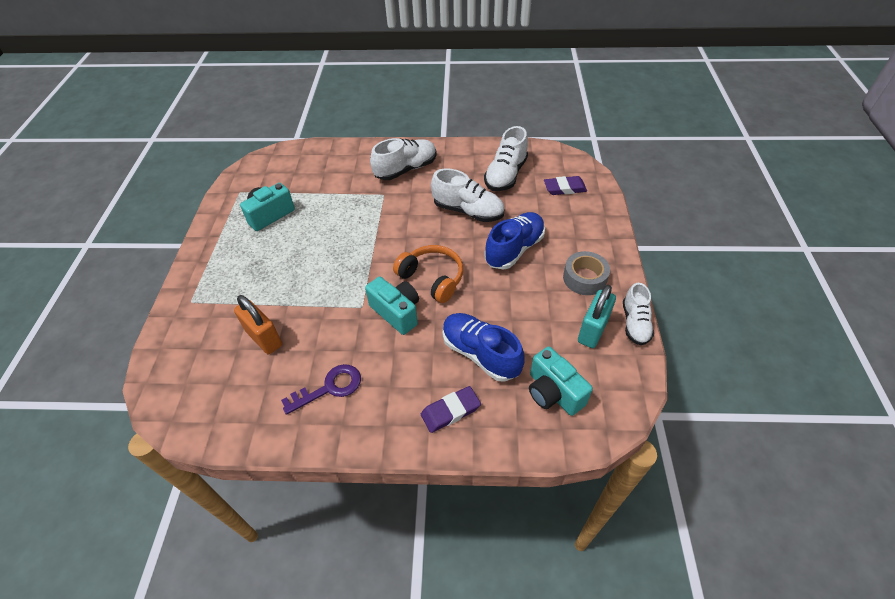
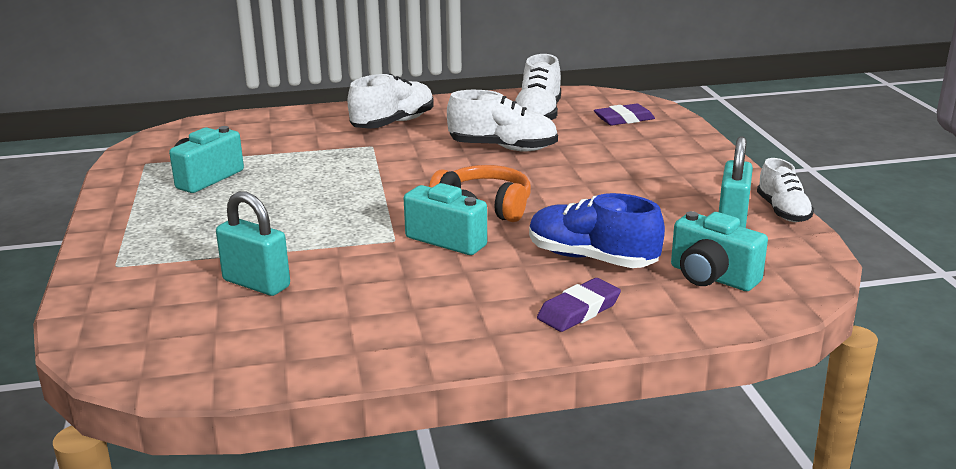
camera: 15 degrees left, 25 degrees down
(264, 338) = (256, 284): orange padlock -> turquoise padlock
(329, 388) = (385, 314): purple key -> none
(514, 249) = (586, 171): blue shoe -> none
(584, 278) = (695, 184): grey tape -> none

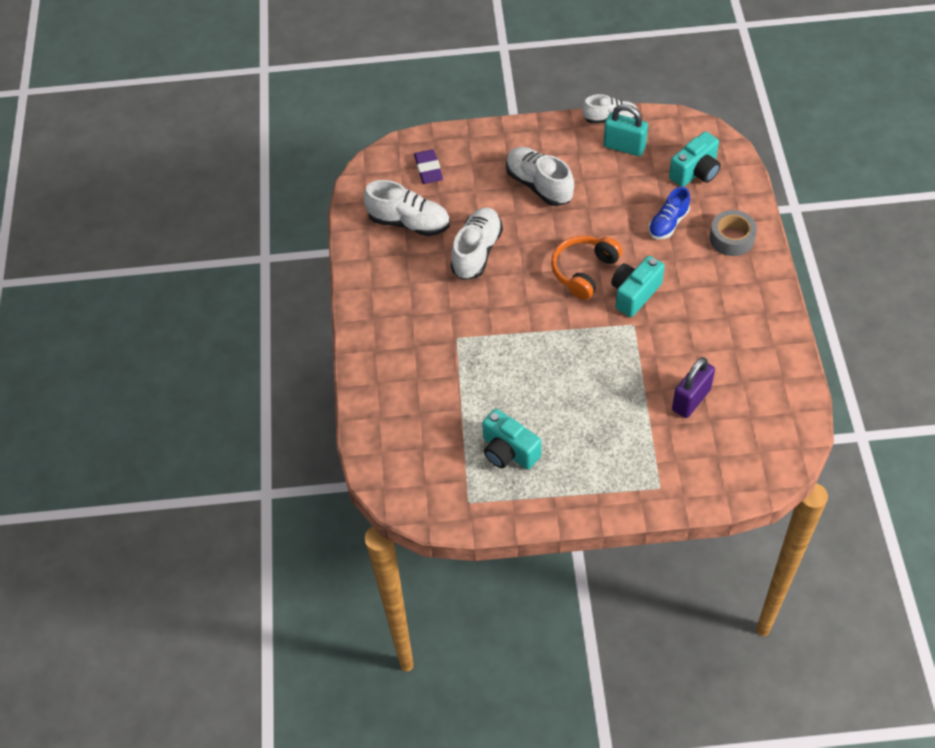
camera: 80 degrees left, 30 degrees up
(256, 284) = (691, 400): turquoise padlock -> purple padlock
(393, 123) = (406, 323): white shoe -> white shoe (539, 185)
(579, 310) = (731, 238): purple eraser -> grey tape
(591, 258) = (668, 223): blue shoe -> blue shoe, size x0.67

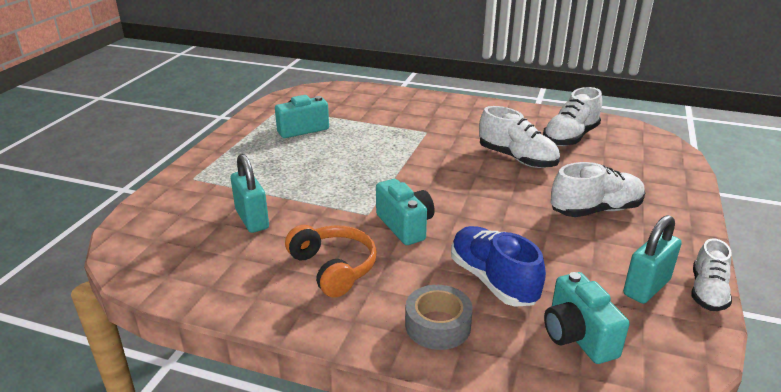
camera: 110 degrees right, 25 degrees down
(428, 169) = (639, 158): purple eraser -> none
(584, 271) = (456, 205): orange headphones -> orange headphones (333, 268)
(668, 223) = (493, 280): blue shoe -> blue shoe, size x1.50
(691, 400) = (252, 219): purple padlock -> turquoise padlock

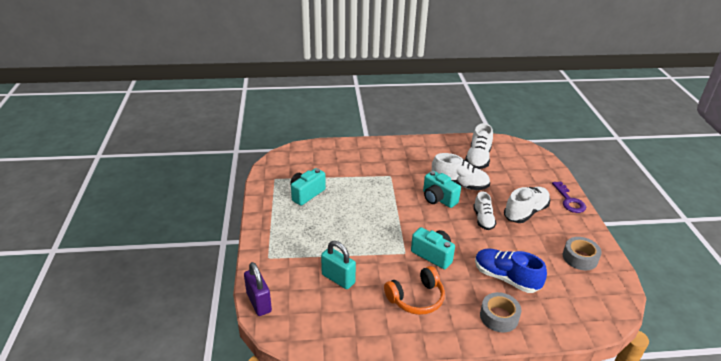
camera: 25 degrees left, 5 degrees up
(134, 219) = (259, 302): none -> purple padlock
(333, 268) = (416, 298): orange headphones -> orange headphones turned 120 degrees clockwise
(577, 336) = (567, 299): turquoise camera -> turquoise camera (438, 199)
(646, 287) = (580, 258): turquoise padlock -> grey tape
(685, 212) = (569, 201): none -> purple key
(707, 292) = (607, 251): white shoe -> white shoe (483, 219)

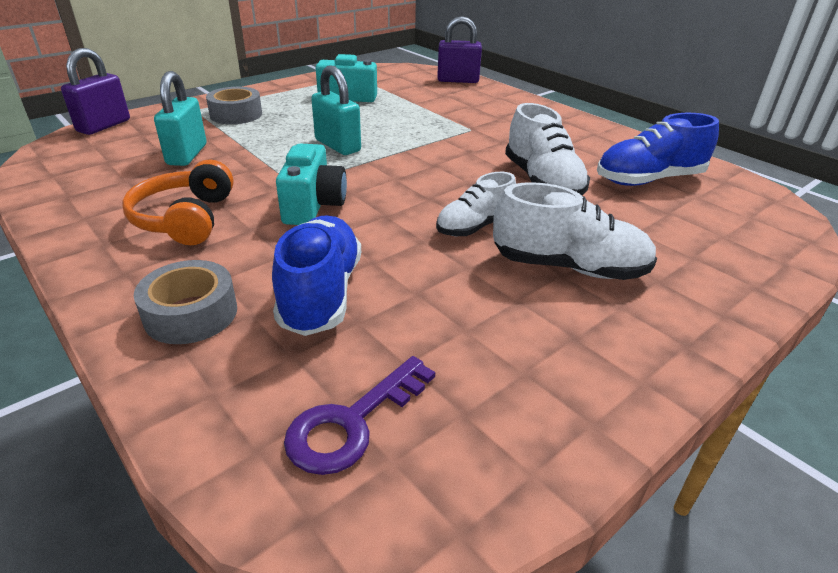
camera: 55 degrees right, 0 degrees up
(321, 148) = (458, 80): none -> purple padlock
(372, 223) = (337, 146): none -> turquoise padlock
(416, 298) = (186, 219): orange headphones -> orange headphones turned 60 degrees clockwise
(438, 199) = (471, 175): turquoise camera -> none
(478, 159) = (649, 180): white shoe -> blue shoe
(569, 201) = (710, 317): purple key -> purple key (352, 422)
(580, 258) = (509, 387): grey tape -> grey tape (236, 114)

